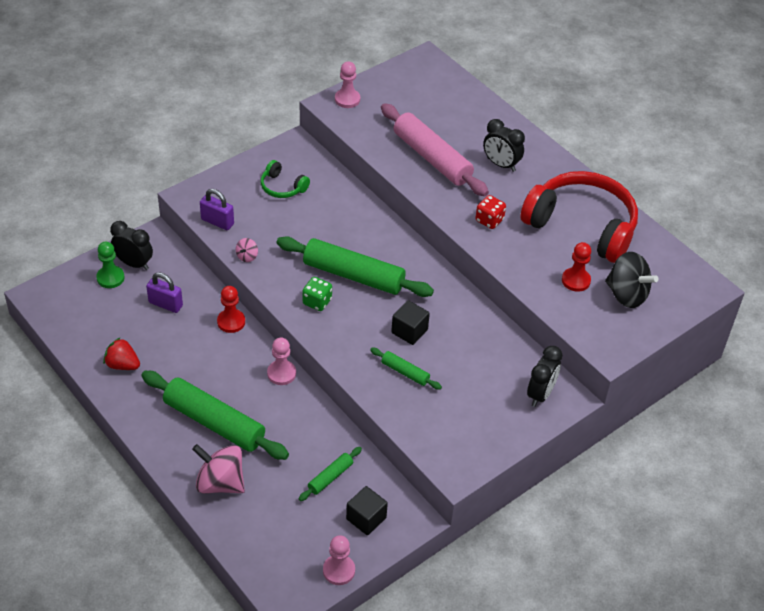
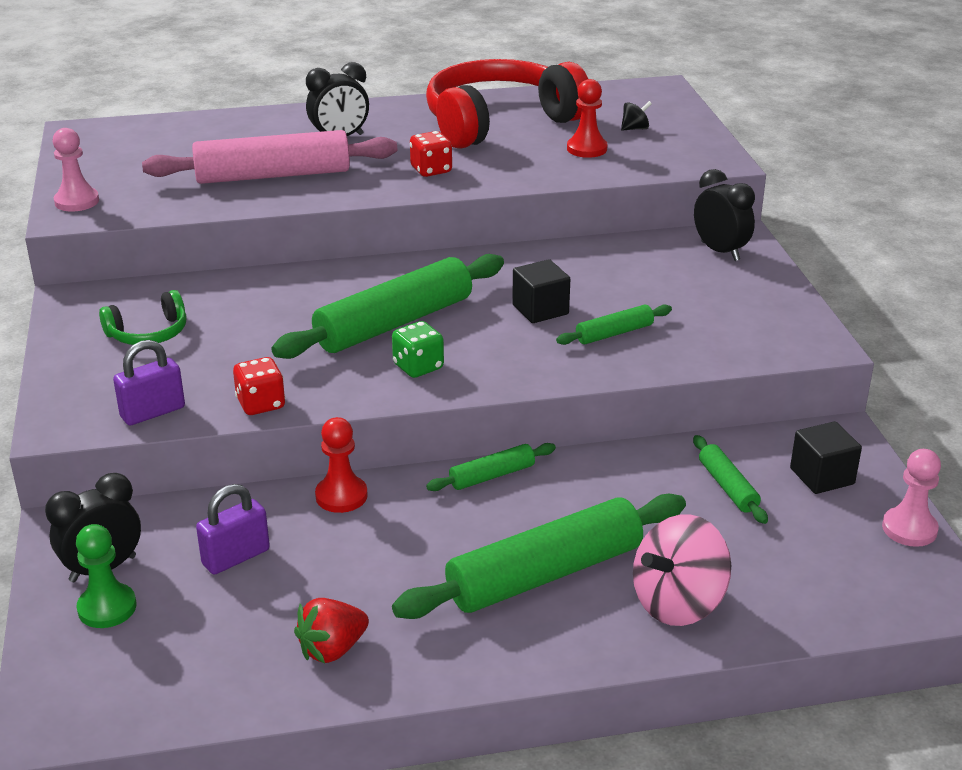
camera: 60 degrees left, 15 degrees down
(247, 256) = (261, 404): pink spinning top -> red dice
(281, 373) = (492, 476): pink pawn -> green rolling pin
(626, 294) = (635, 129): black spinning top -> black spinning top, size x0.45

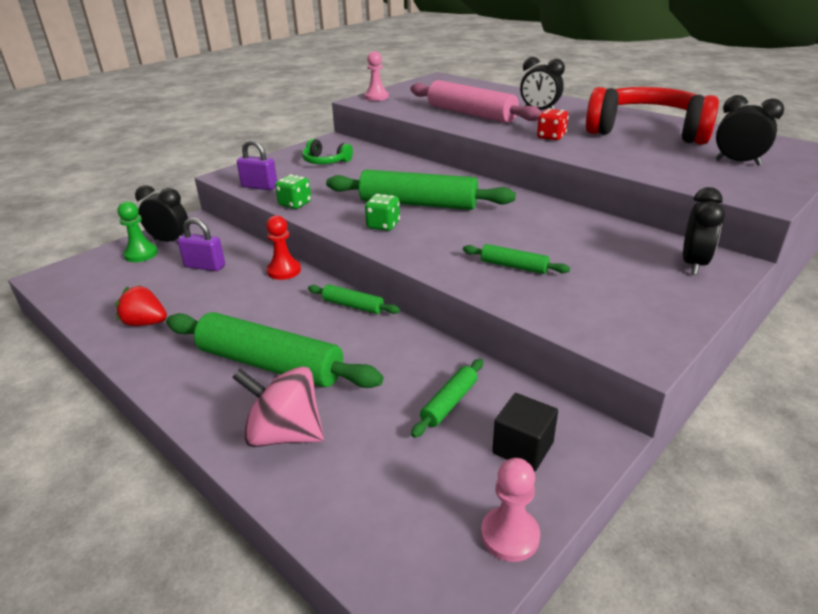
camera: 55 degrees right, 0 degrees up
(261, 404) = (295, 204): red dice -> green dice
(540, 309) = (501, 234): black cube -> none
(587, 149) = (673, 159): red pawn -> none
(635, 129) = (737, 162): black spinning top -> black clock

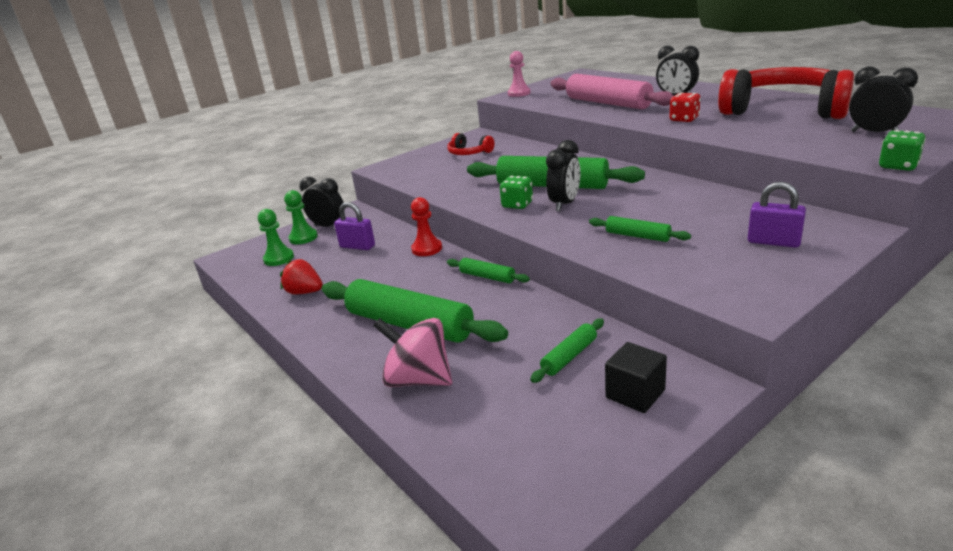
camera: 10 degrees right, 5 degrees down
(113, 280) = (279, 258): none -> green pawn
(259, 186) = (408, 176): purple padlock -> purple padlock (773, 242)
(295, 204) = (438, 189): green dice -> green dice (898, 166)
(325, 161) = (469, 153): green headphones -> red headphones
(510, 535) = (614, 464): pink pawn -> none
(693, 264) = (820, 230): black clock -> black clock (564, 204)

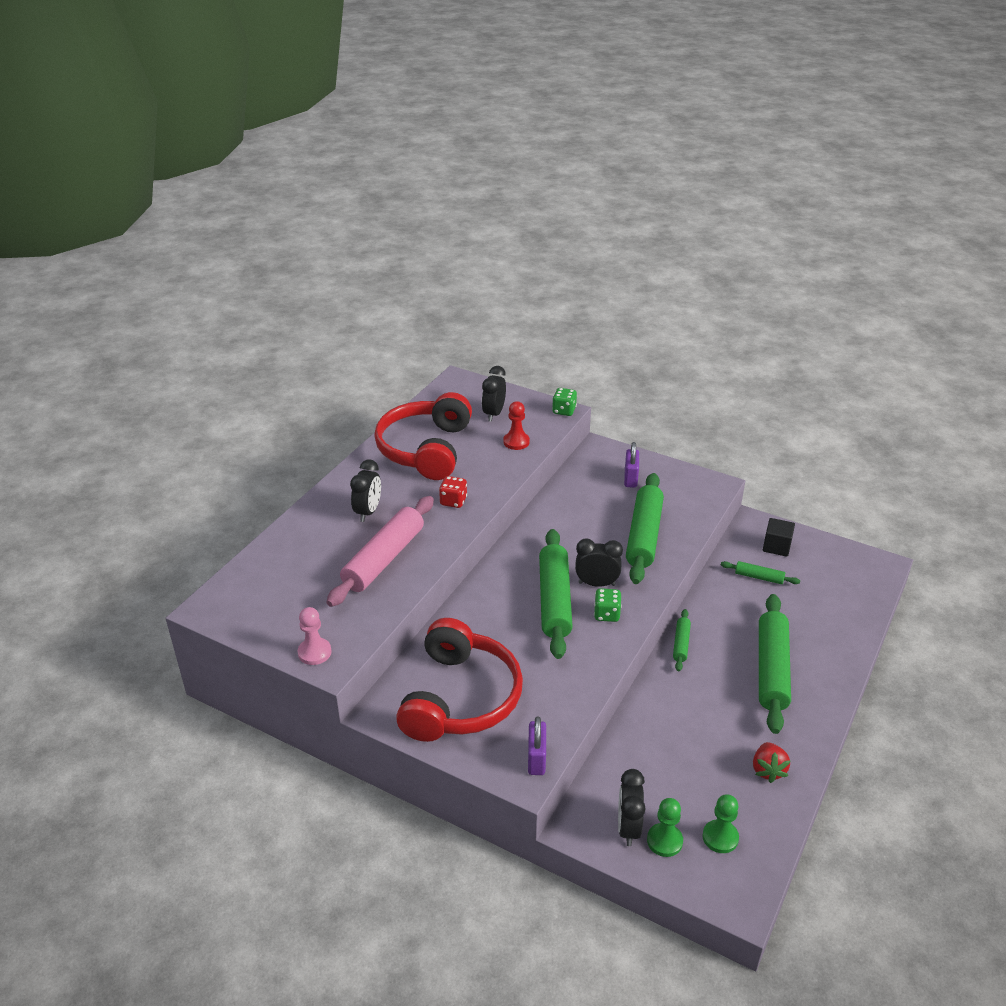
camera: 115 degrees left, 10 degrees up
(357, 246) = (664, 770): purple padlock -> purple padlock (536, 759)
(418, 379) = (825, 641): pink spinning top -> none
(427, 249) = (648, 705): red pawn -> red pawn (516, 442)
(469, 153) = (460, 698): red headphones -> red headphones, size x2.26
(637, 236) = (644, 535): green rolling pin -> green rolling pin, size x2.12

